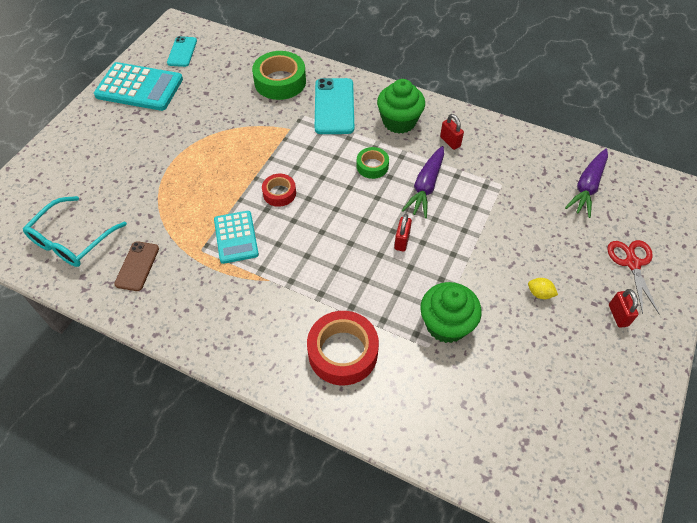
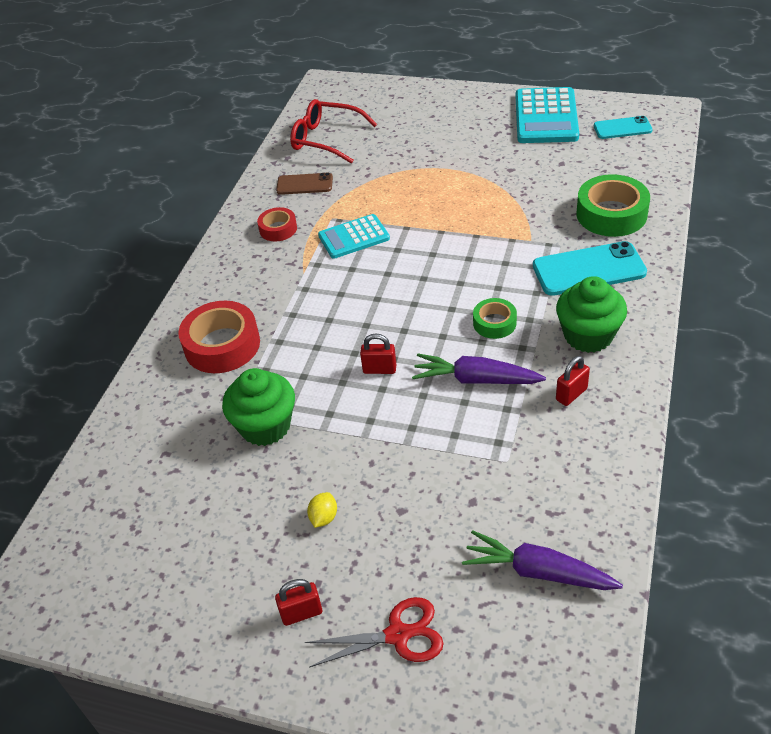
camera: 85 degrees right, 10 degrees down
(71, 241) = (325, 139): turquoise glasses -> red glasses
(279, 193) = (424, 254): red tape -> red tape (278, 229)

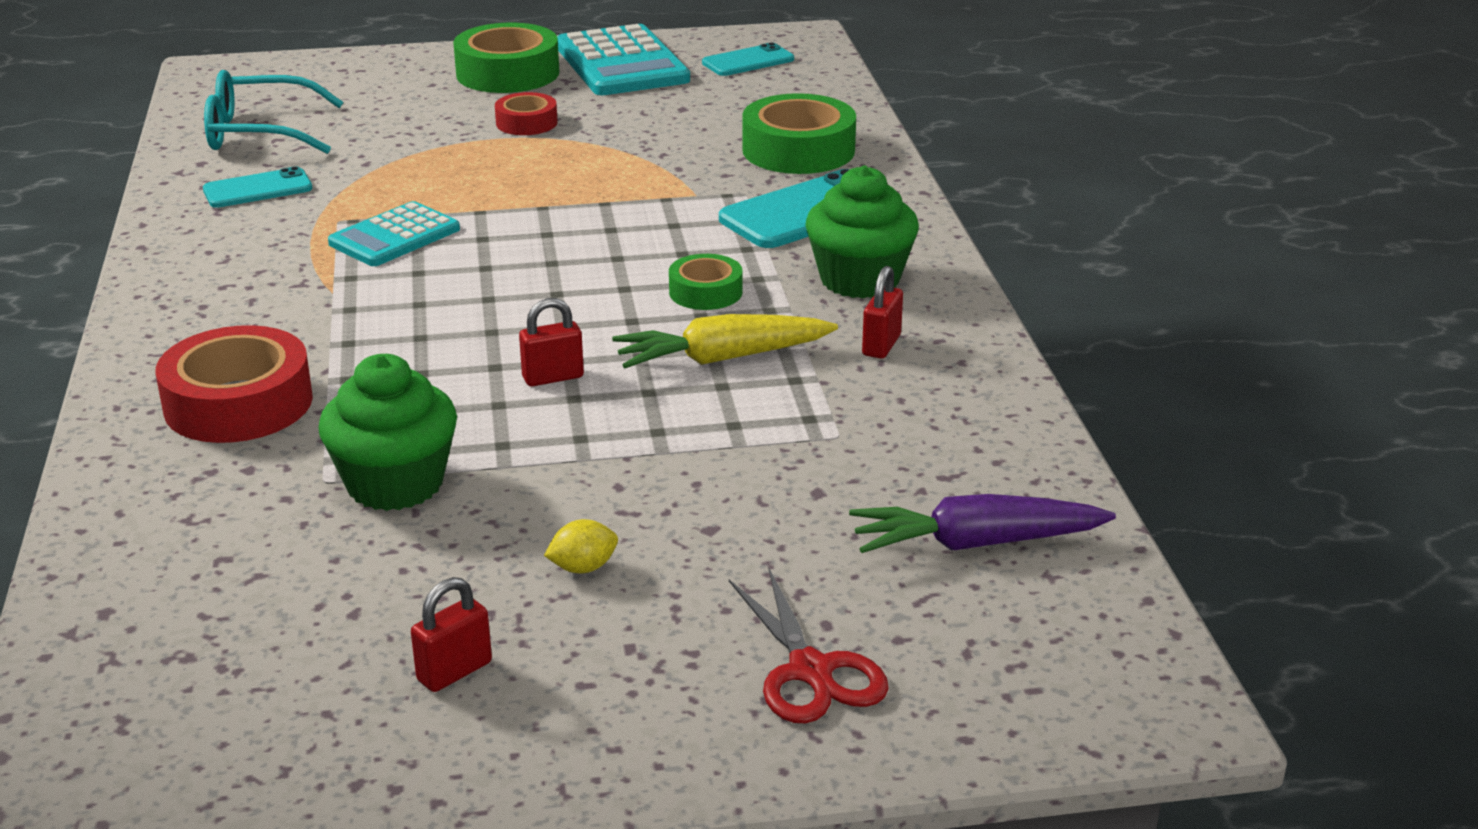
camera: 30 degrees left, 15 degrees down
(278, 229) = (245, 248): red tape -> red tape (526, 123)
(301, 613) = (628, 690): red padlock -> red padlock (454, 672)
(304, 184) = (258, 189): brown phone -> turquoise phone
(324, 517) = (583, 568): yellow lemon -> yellow lemon turned 75 degrees clockwise
(325, 139) = (258, 132): red glasses -> turquoise glasses
(397, 635) = (811, 670): red scissors -> red scissors turned 105 degrees clockwise
(475, 379) = (721, 358): purple carrot -> yellow carrot
(477, 114) = (507, 73): none -> green tape

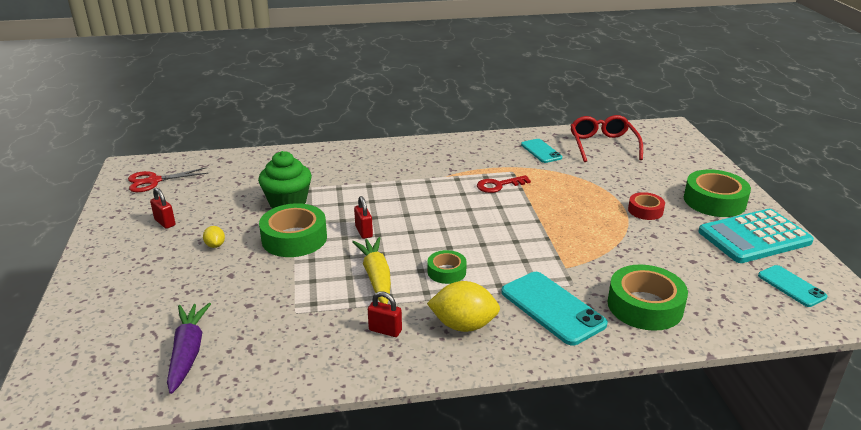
camera: 90 degrees right, 0 degrees up
(238, 403) = (353, 167): red tape -> none
(258, 132) = (602, 145): turquoise glasses -> red glasses
(395, 236) = (498, 185): turquoise calculator -> red key
(567, 460) = (294, 238): none -> green tape
(811, 670) = (121, 300): red scissors -> red scissors (154, 181)
(859, 280) = (463, 325): green cupcake -> yellow lemon

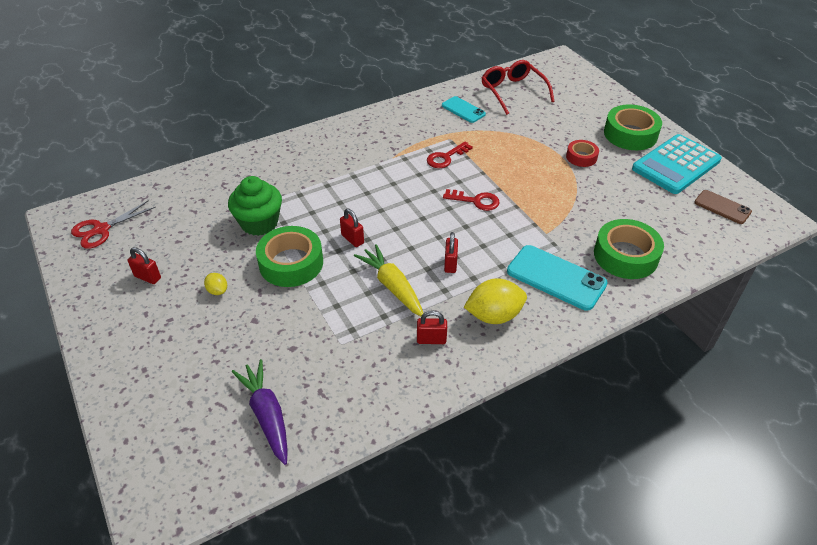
camera: 20 degrees left, 15 degrees up
(446, 272) = (450, 264): green tape -> red padlock
(507, 225) = (476, 201): none -> red key
(791, 286) = (722, 207): turquoise phone -> brown phone

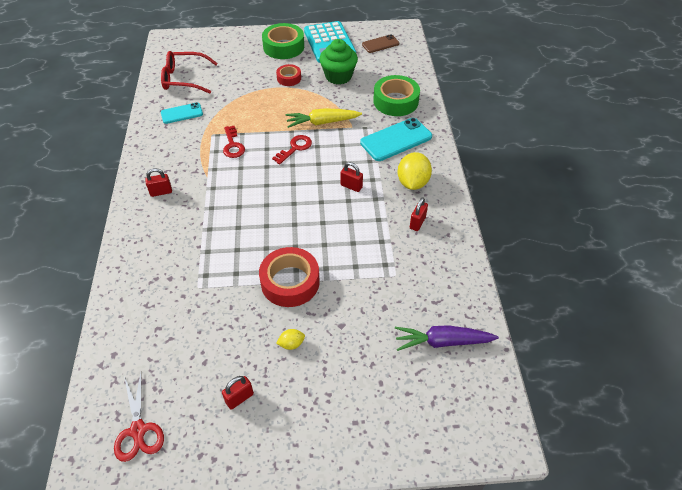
camera: 65 degrees left, 5 degrees up
(259, 223) = (224, 291): green cupcake -> green cupcake (338, 76)
(291, 263) = (290, 282): green tape -> red tape
(352, 239) = (288, 233): red padlock -> red padlock (161, 192)
(392, 286) = (354, 226): yellow carrot -> yellow carrot (322, 122)

